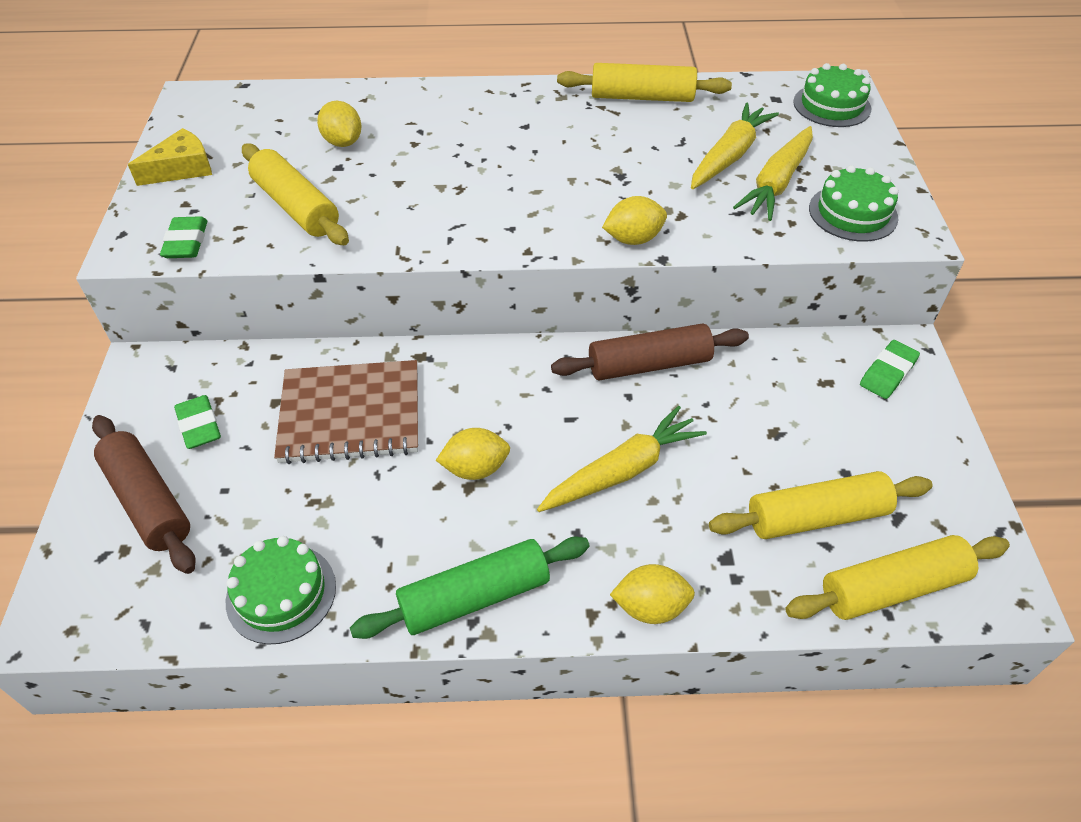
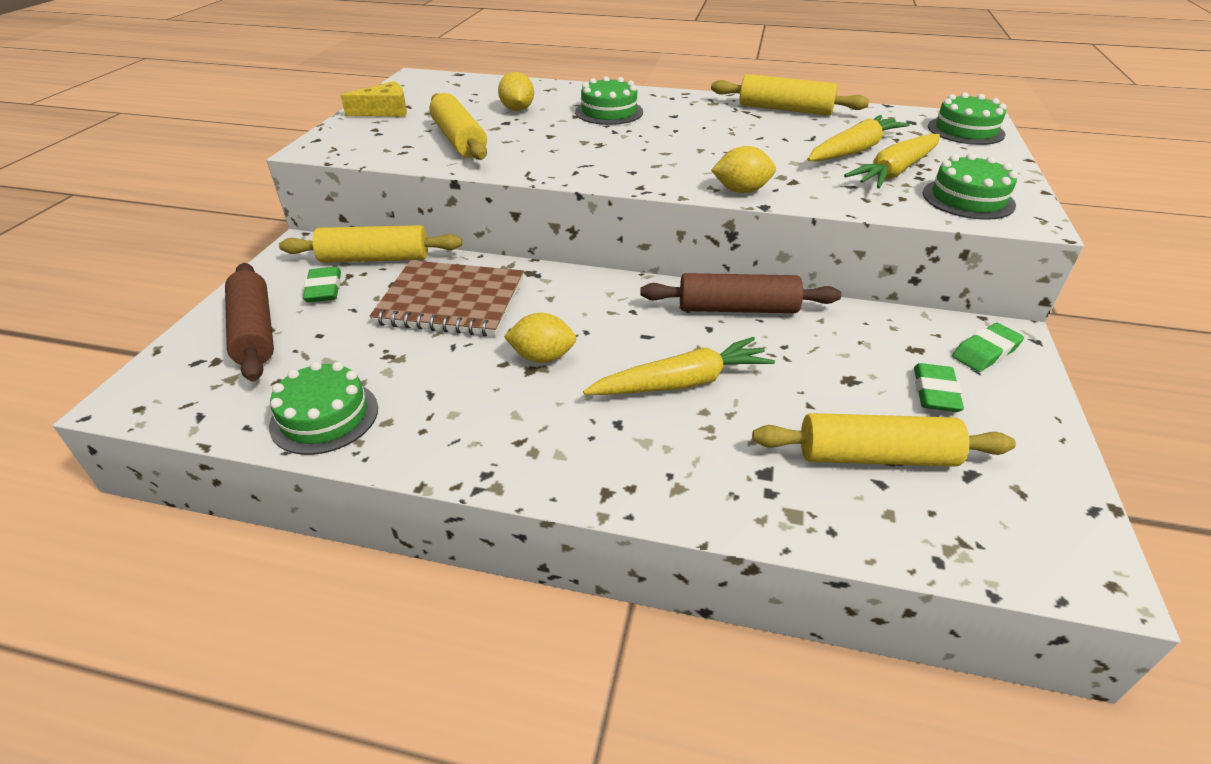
camera: 15 degrees right, 10 degrees down
(186, 242) = (361, 149): green eraser -> green eraser (935, 392)
(450, 130) = (609, 112): none -> green cake
(474, 597) = (497, 454): green rolling pin -> none
(650, 607) = (669, 499): yellow lemon -> none
(892, 587) = (949, 537): yellow rolling pin -> yellow rolling pin (375, 258)

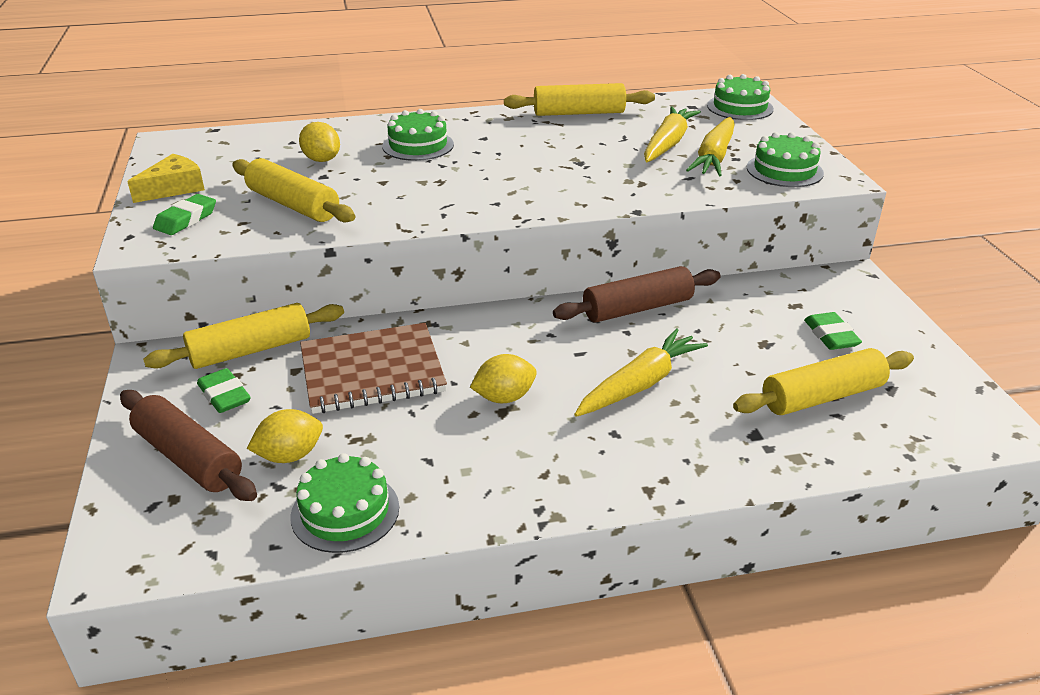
camera: 25 degrees left, 5 degrees down
(741, 190) = (606, 201): yellow lemon -> yellow lemon (290, 456)
(985, 352) = (845, 294): green eraser -> green eraser (186, 219)

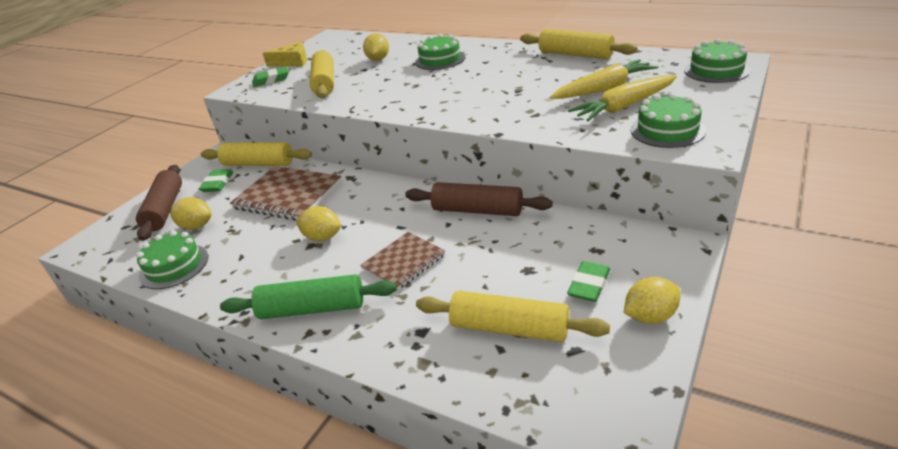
camera: 45 degrees right, 0 degrees up
(615, 468) = (312, 308): none -> green rolling pin
(640, 384) = (404, 262): yellow carrot -> brown notebook
(905, 340) = (650, 316): none -> yellow lemon

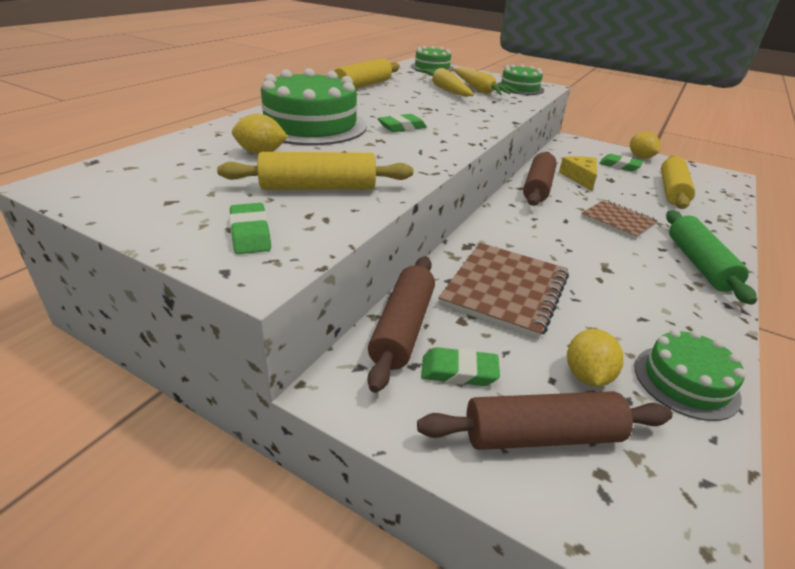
camera: 95 degrees left, 0 degrees up
(258, 164) = (402, 328): yellow rolling pin -> brown rolling pin
(292, 62) = (170, 216): yellow cheese -> yellow cheese (580, 178)
(322, 237) = (591, 261): yellow lemon -> none
(440, 60) = (310, 125): green cake -> green cake, size x1.76
(450, 87) = (402, 127): none -> green eraser

